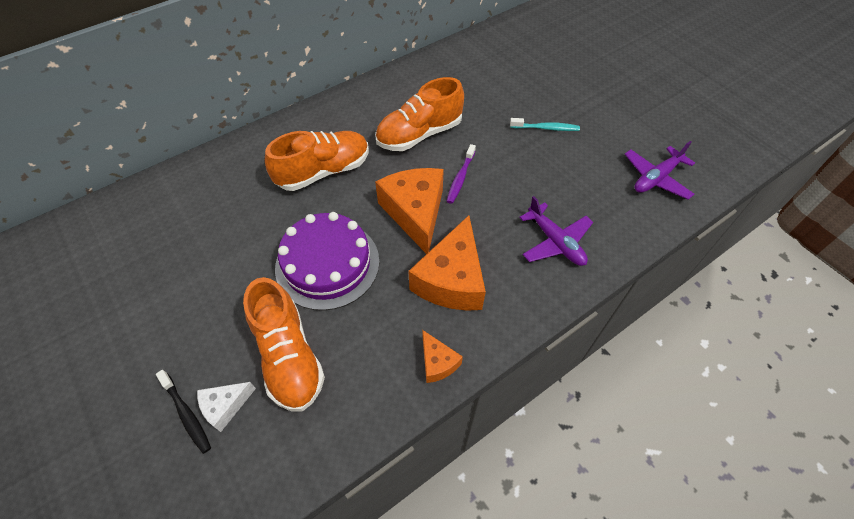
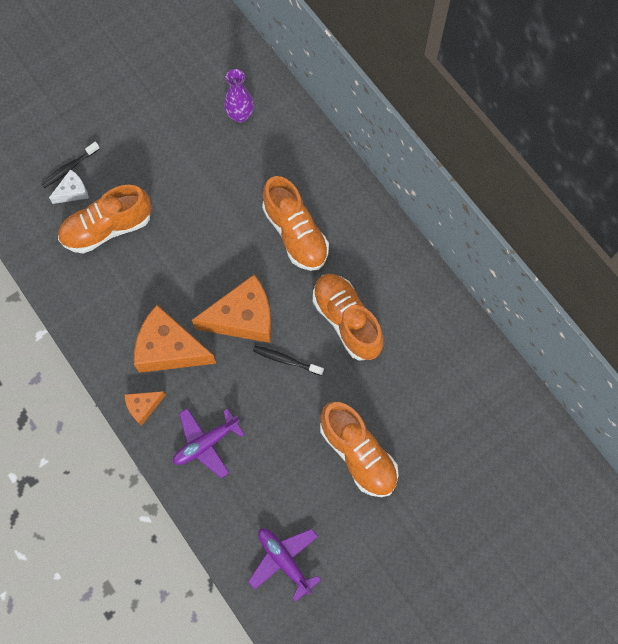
camera: 90 degrees right, 15 degrees up
(167, 220) = (240, 115): none -> purple vase
(225, 406) = (73, 191): white cheese -> white cheese turned 90 degrees clockwise
(327, 264) = (190, 247): purple cake -> none
(437, 362) = (95, 336): orange cheese -> orange cheese (143, 406)
(460, 178) = (286, 360): purple toothbrush -> black toothbrush
(546, 128) = (358, 453): turquoise toothbrush -> orange shoe

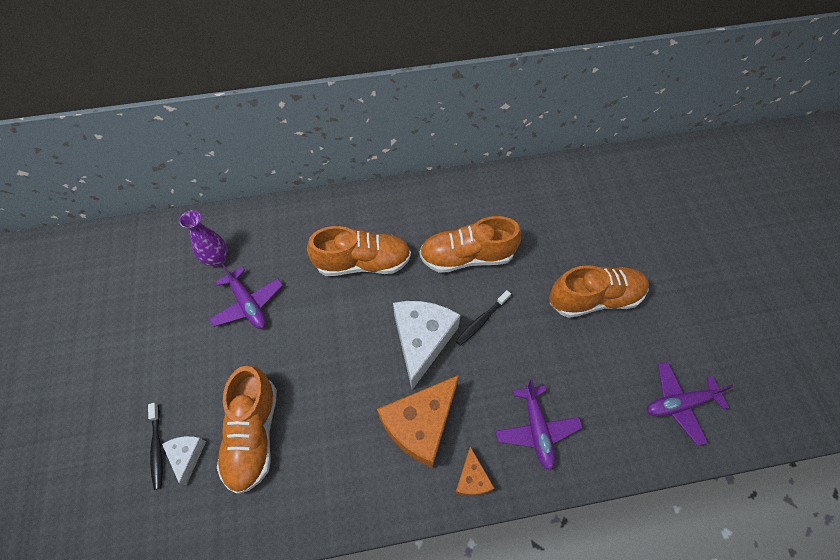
camera: 65 degrees left, 10 degrees down
(211, 163) = (248, 304): none -> purple plane
(243, 318) = (422, 341): orange cheese -> white cheese

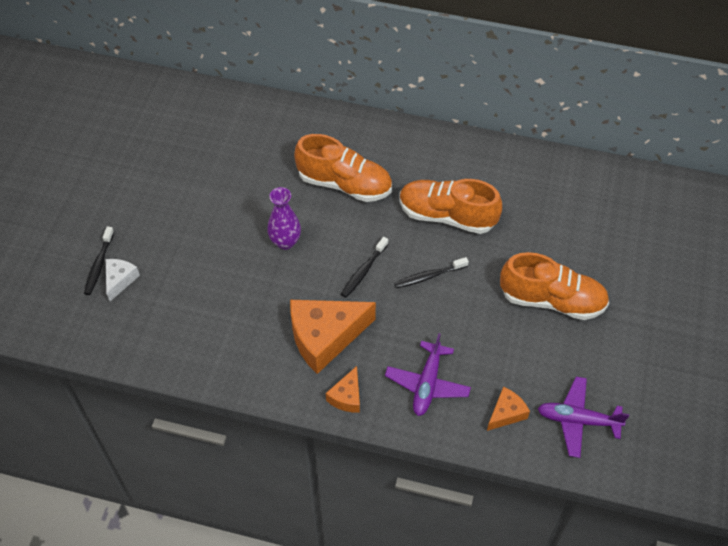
camera: 25 degrees right, 5 degrees down
(217, 259) = (214, 132): purple vase -> purple vase (285, 242)
(248, 304) = (224, 180): purple plane -> none
(253, 434) = (180, 286): orange shoe -> none
(422, 341) = (363, 271): white cheese -> black toothbrush
(618, 426) = (506, 413): none -> orange cheese

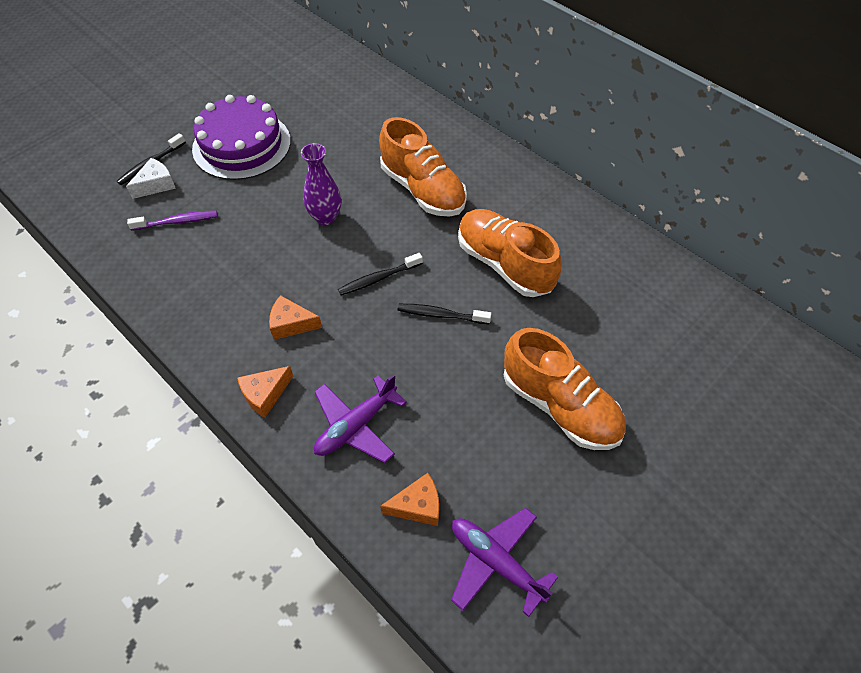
camera: 30 degrees right, 0 degrees up
(164, 212) = (241, 145): none -> purple cake
(166, 302) = (177, 222): none -> purple toothbrush
(325, 337) = (291, 324): orange cheese -> orange cheese, size x0.50

